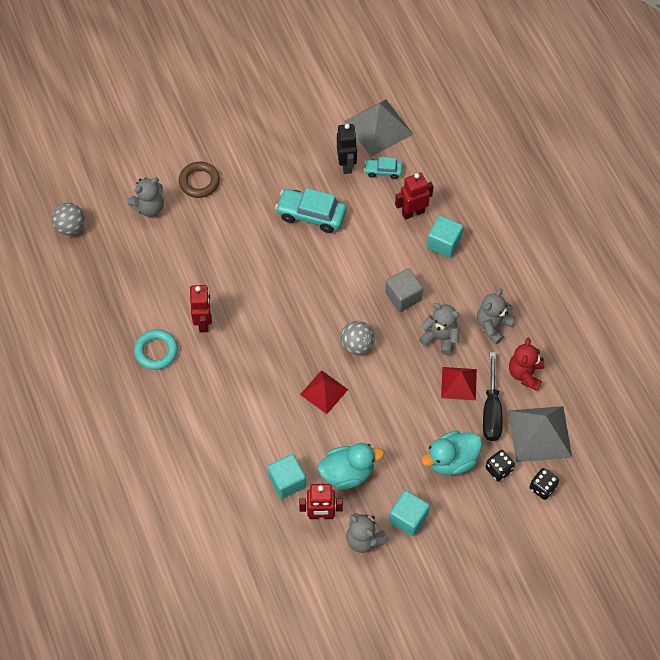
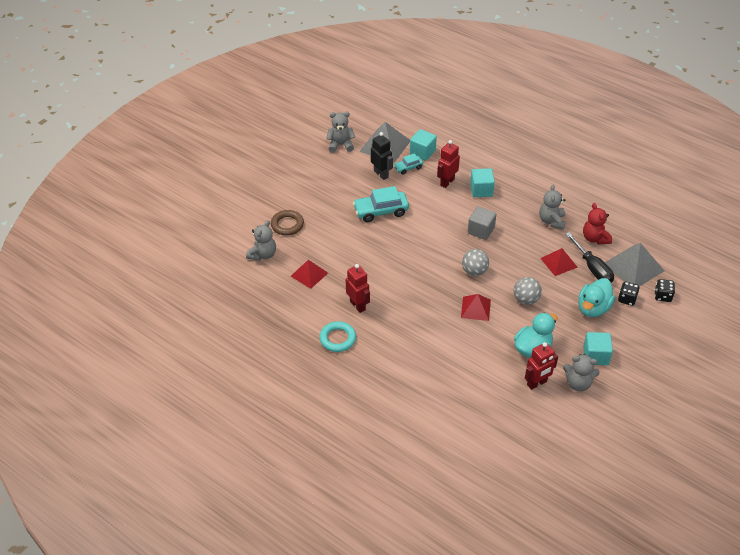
camera: 30 degrees left, 15 degrees down
(70, 227) = (213, 291): grey ball -> grey ball (526, 299)
(180, 257) = (309, 274): none -> red pyramid
(287, 481) = (496, 374): turquoise cube -> turquoise cube (422, 152)
(440, 337) = (524, 242): grey teddy bear -> grey teddy bear (340, 145)

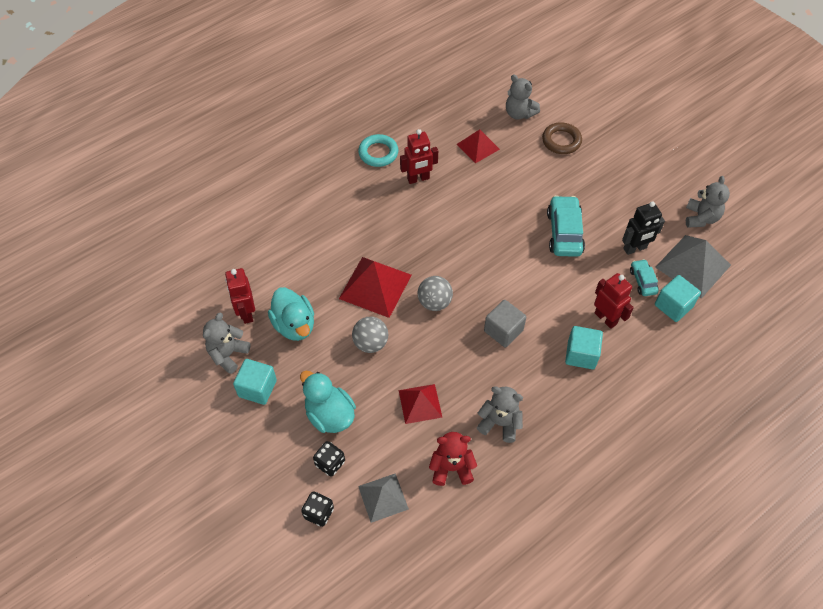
camera: 105 degrees right, 10 degrees up
(475, 308) = (375, 286): red pyramid -> red pyramid, size x1.60
(593, 268) = (396, 442): black screwdriver -> none
(633, 267) = (383, 497): grey pyramid -> grey pyramid, size x0.63

